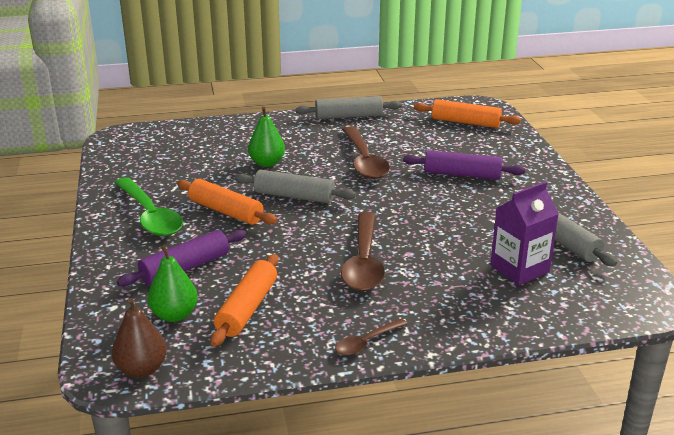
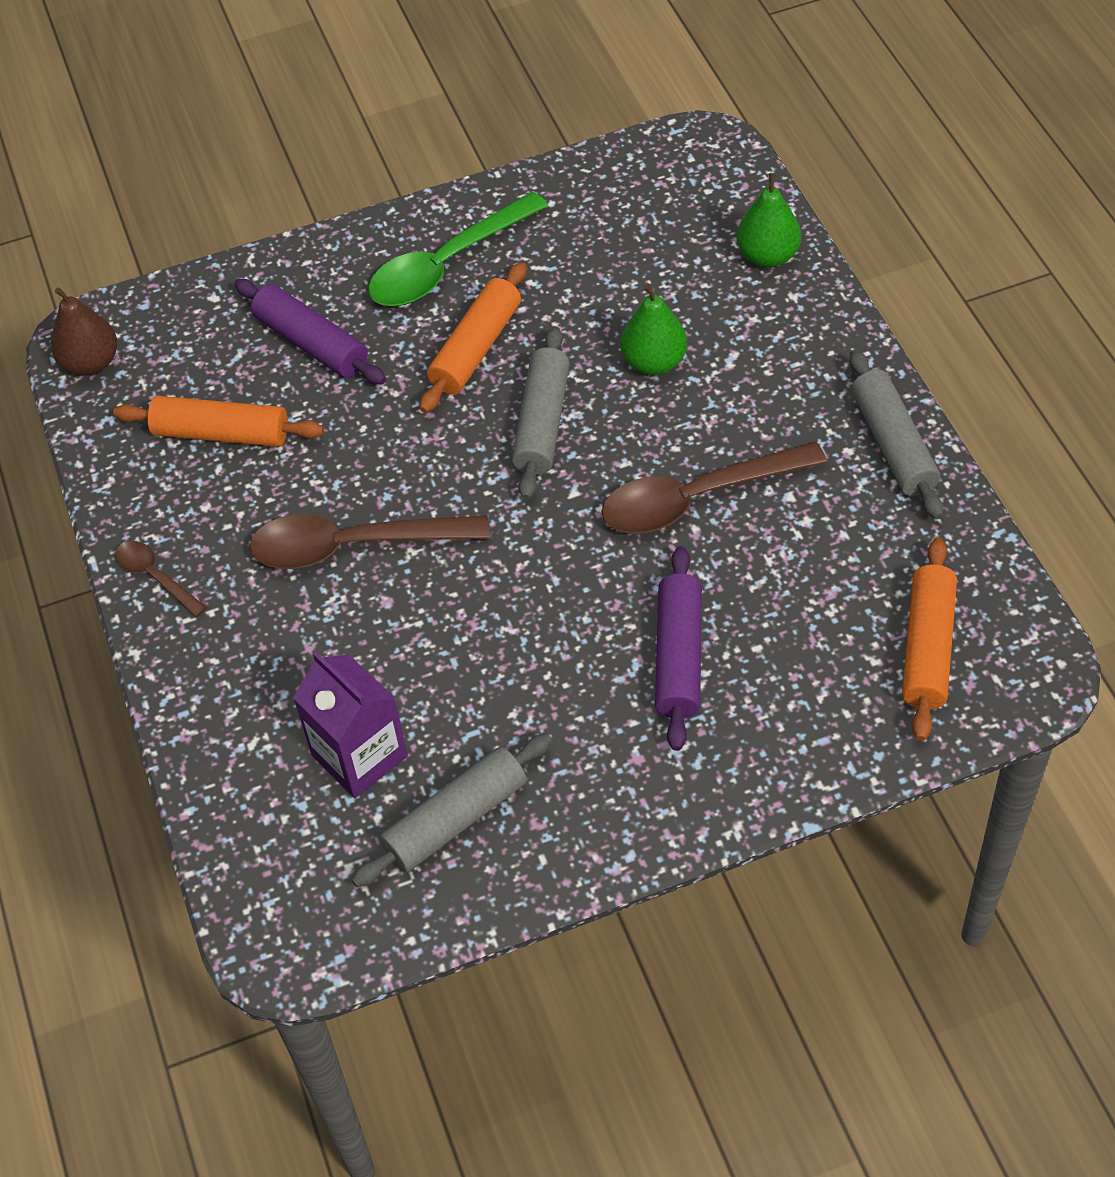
camera: 85 degrees right, 25 degrees up
(174, 315) = (200, 362): green pear -> green pear (767, 256)

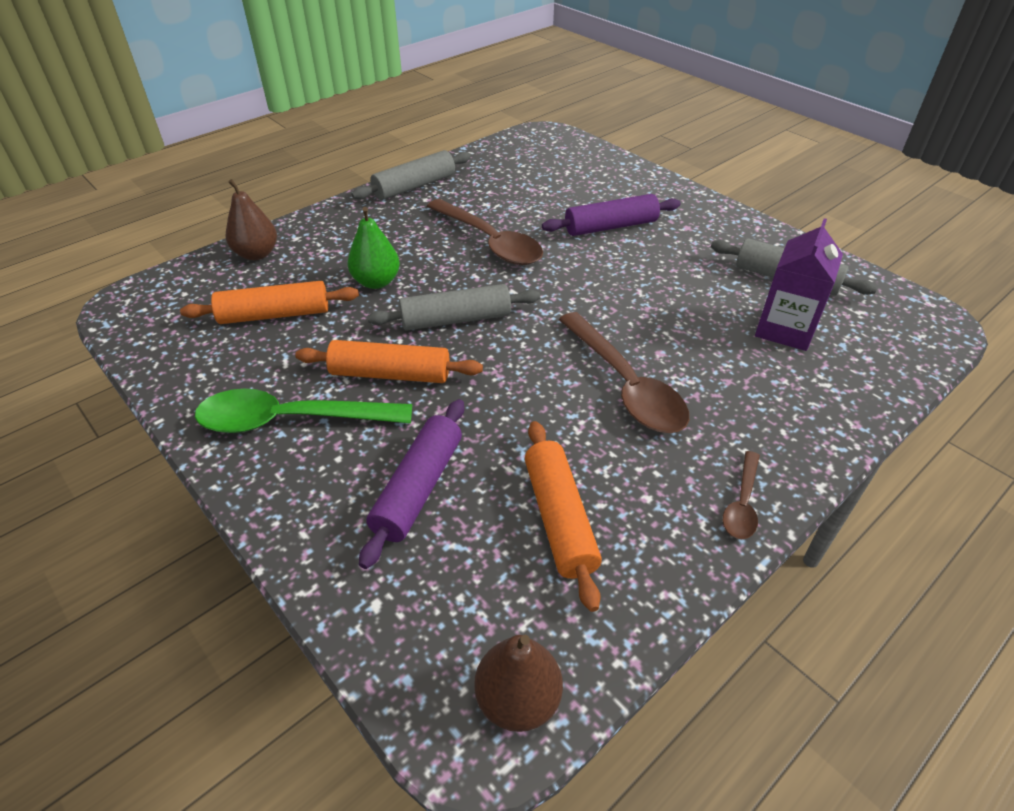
camera: 115 degrees left, 10 degrees down
(447, 264) = (291, 420): green spoon -> green spoon turned 150 degrees clockwise
(767, 256) = (257, 254): green pear -> brown pear
(927, 648) = (549, 159): orange rolling pin -> orange rolling pin (275, 314)

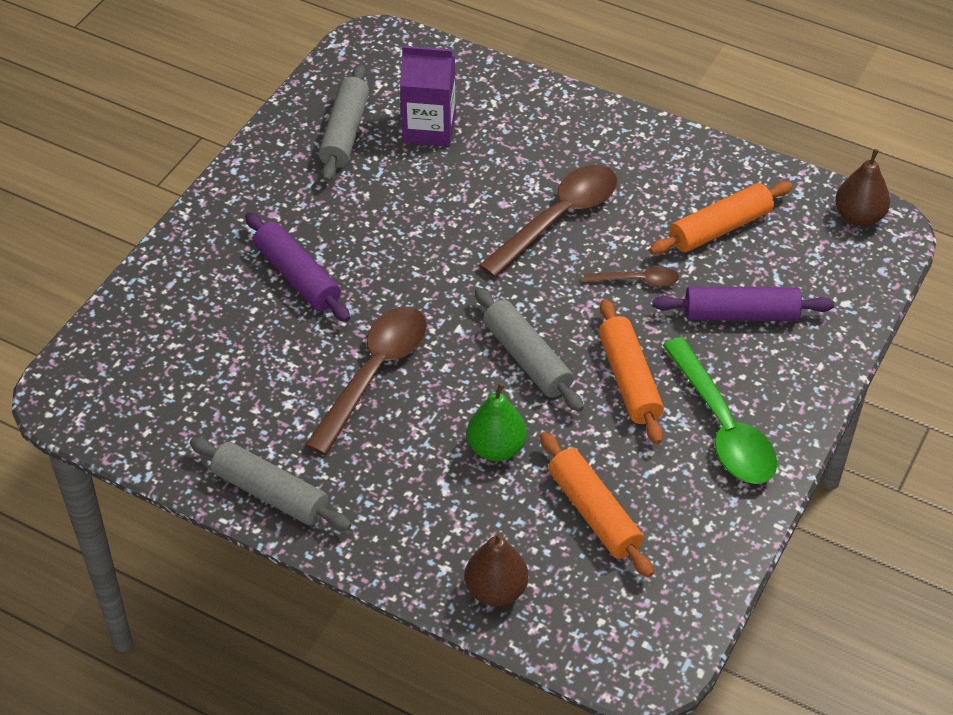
camera: 110 degrees left, 5 degrees up
(742, 504) = (650, 138): brown spoon -> brown spoon (637, 280)

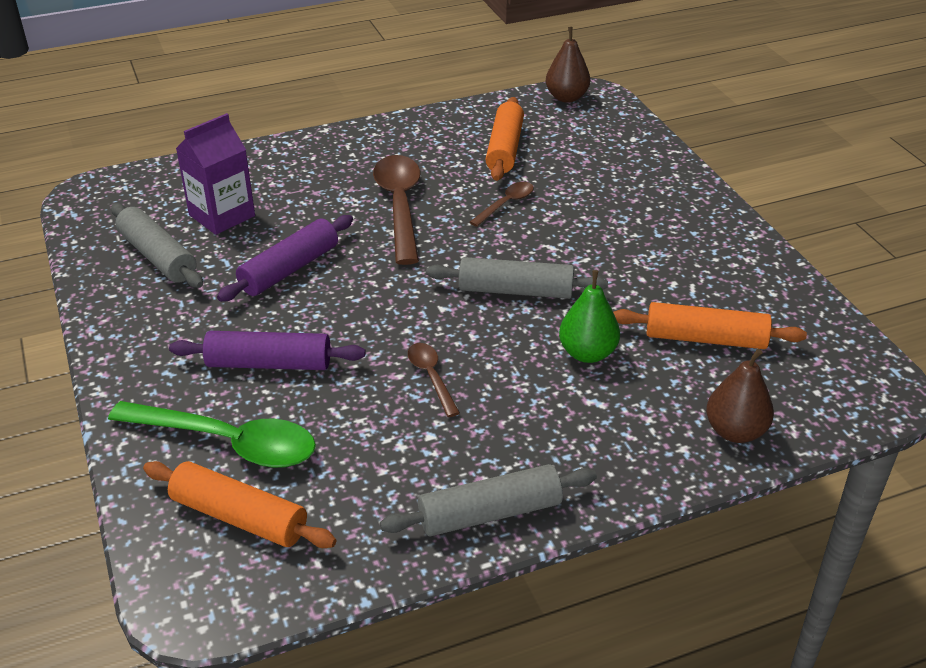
camera: 50 degrees left, 10 degrees down
(374, 373) = (431, 377): brown spoon -> brown spoon, size x0.51
(629, 380) = (594, 256): orange rolling pin -> orange rolling pin (239, 517)
(722, 427) = (685, 239): green spoon -> green spoon (228, 442)
(741, 315) = (593, 180): purple rolling pin -> purple rolling pin (289, 269)

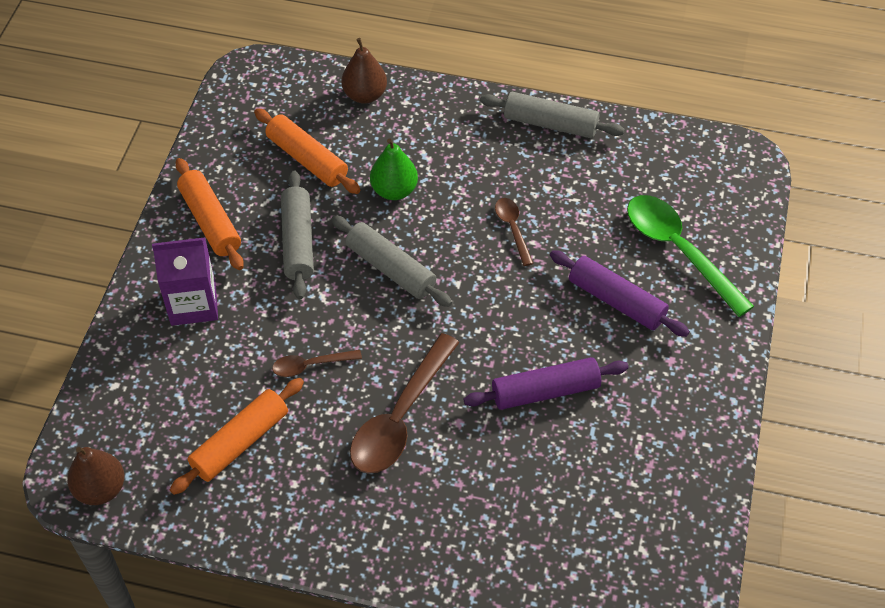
camera: 145 degrees left, 15 degrees up
(158, 256) = (648, 473): grey rolling pin -> grey rolling pin (298, 241)
(222, 215) = (565, 499): purple carton -> purple carton (193, 304)
(239, 517) = (697, 195): orange rolling pin -> orange rolling pin (210, 221)
(431, 377) = (512, 228): brown spoon -> brown spoon turned 150 degrees clockwise

